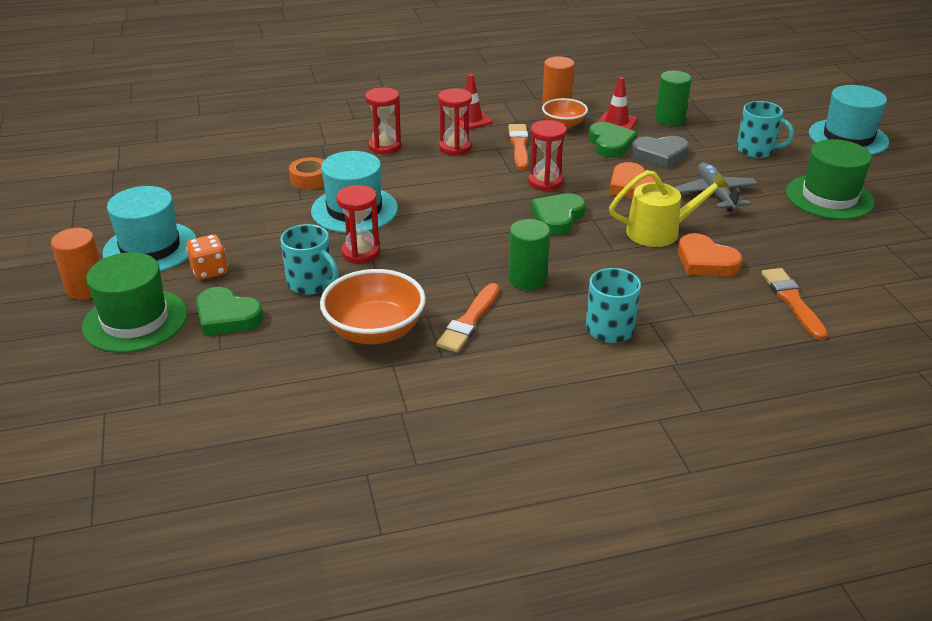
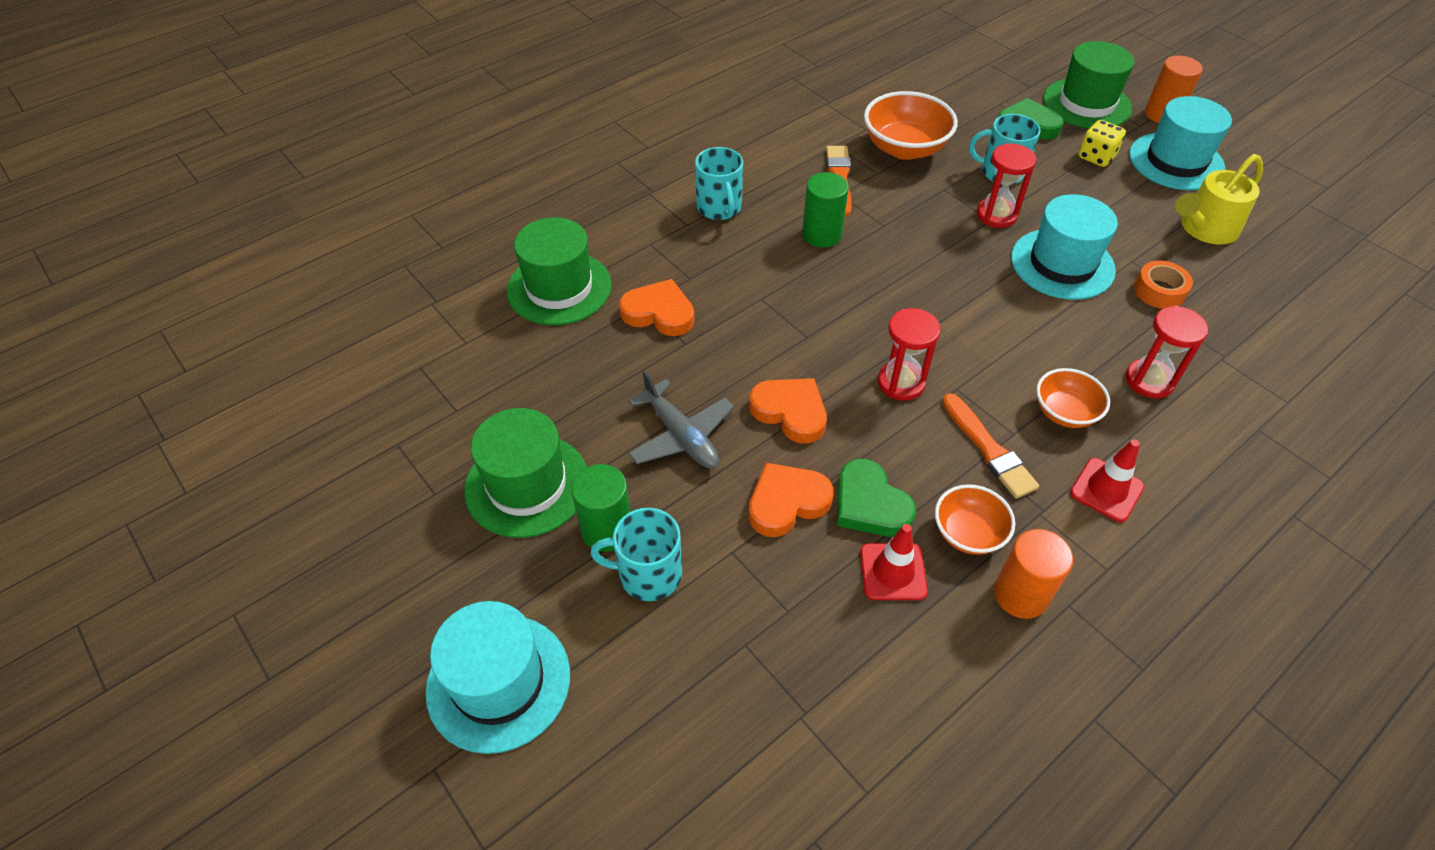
camera: 155 degrees right, 15 degrees up
(209, 271) = (1096, 157): orange dice -> yellow dice
(455, 147) = (1064, 412): red hourglass -> orange bowl
(557, 217) = (847, 325): green heart -> none
(660, 155) = (787, 502): grey heart -> orange heart
(660, 231) = (724, 342): yellow watering can -> yellow watering can (1204, 229)
(670, 119) = (815, 620): green cylinder -> green cylinder (606, 530)
(792, 301) = (559, 288): orange brush -> green hat

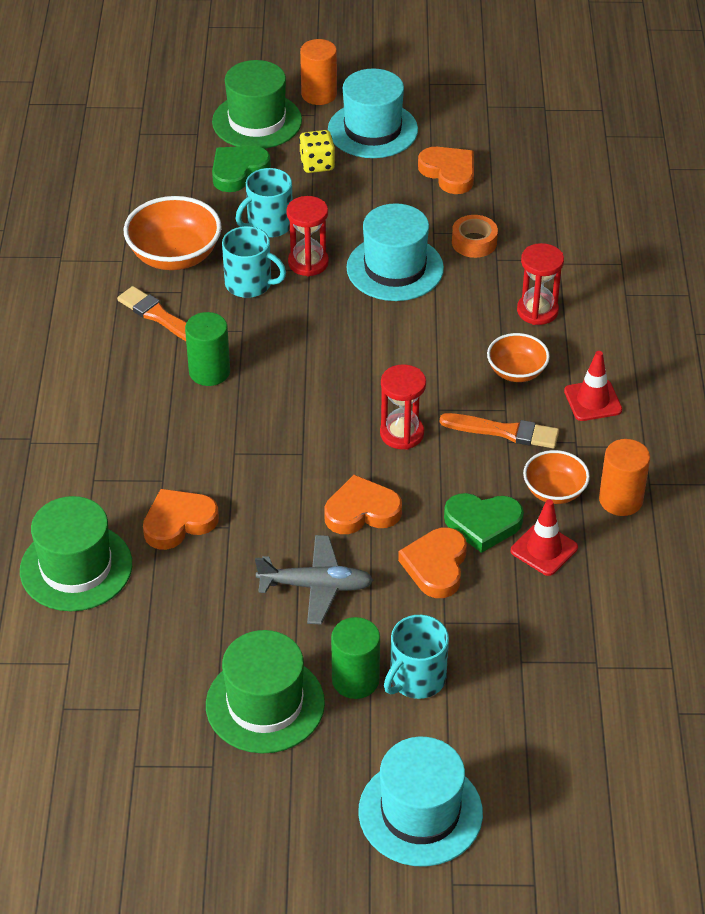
camera: 50 degrees left, 5 degrees down
(719, 207) = (103, 410): turquoise mug -> turquoise mug (249, 284)
(1204, 229) = (449, 173): yellow watering can -> orange heart

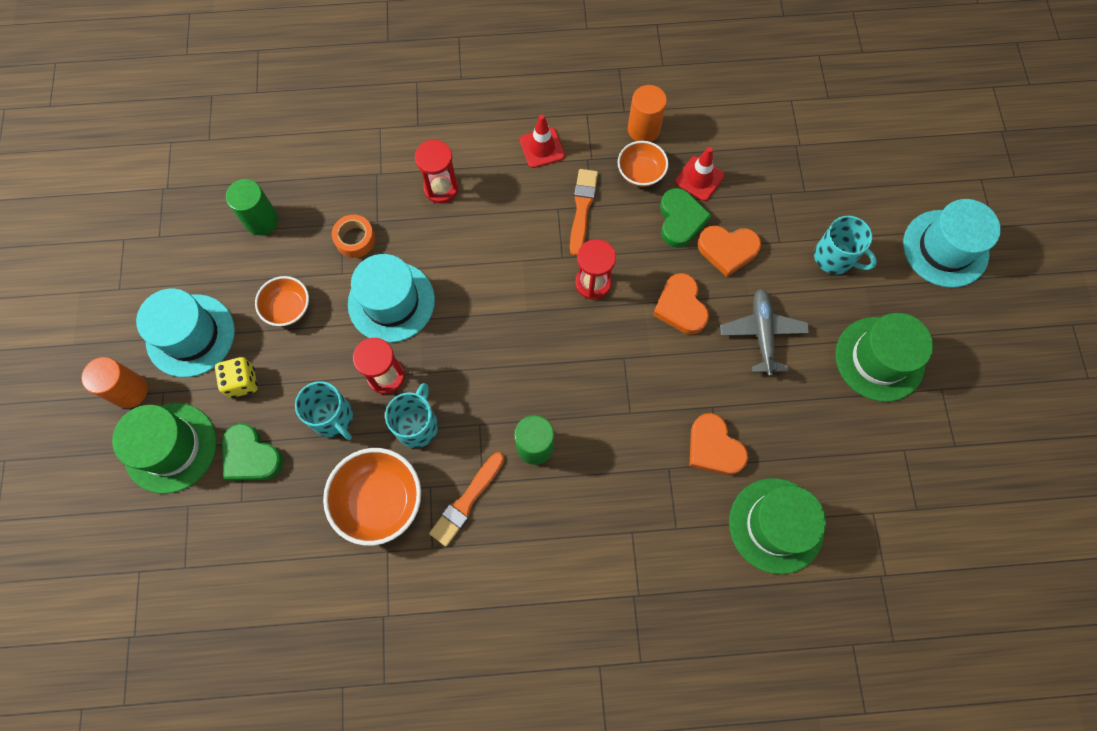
camera: 95 degrees left, 25 degrees up
(355, 680) = (844, 298): green cylinder -> green cylinder (262, 220)
(449, 173) = (258, 264): orange heart -> none
(516, 371) = (514, 202): orange bowl -> orange bowl (288, 308)

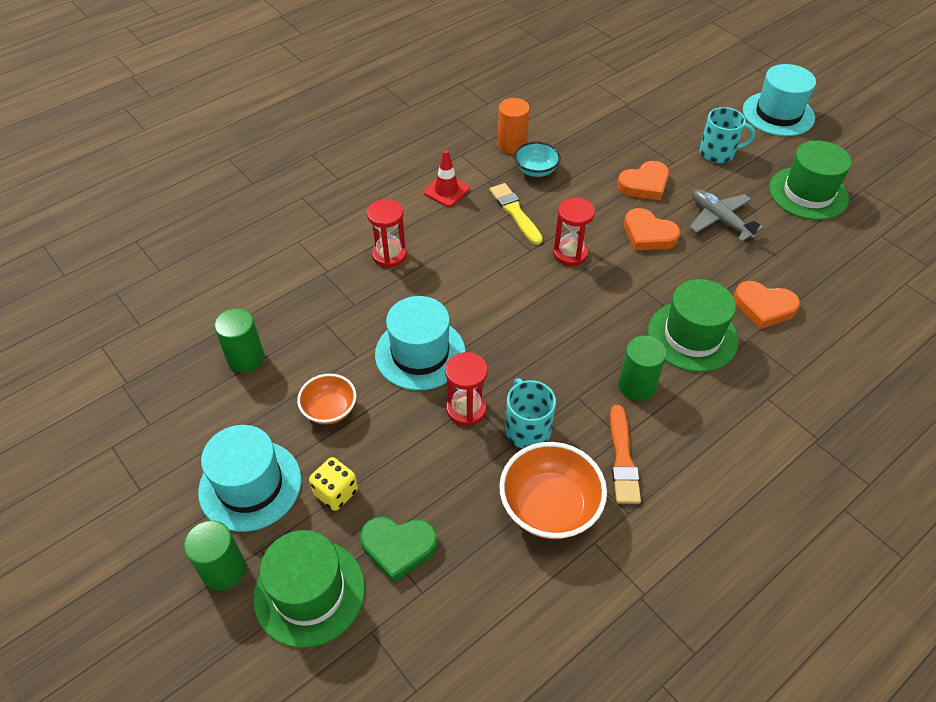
camera: 35 degrees left, 20 degrees down
(130, 391) = (223, 570): orange cylinder -> green cylinder
(332, 417) = (447, 468): turquoise mug -> none
(355, 239) = (347, 327): orange tape -> none
(582, 209) = (515, 212): orange brush -> yellow brush
(640, 173) = (536, 170): orange bowl -> turquoise bowl
(680, 220) = (593, 183): green heart -> none
(699, 179) = (581, 154): red traffic cone -> none
(776, 525) = (856, 330): green hat -> green hat (692, 336)

